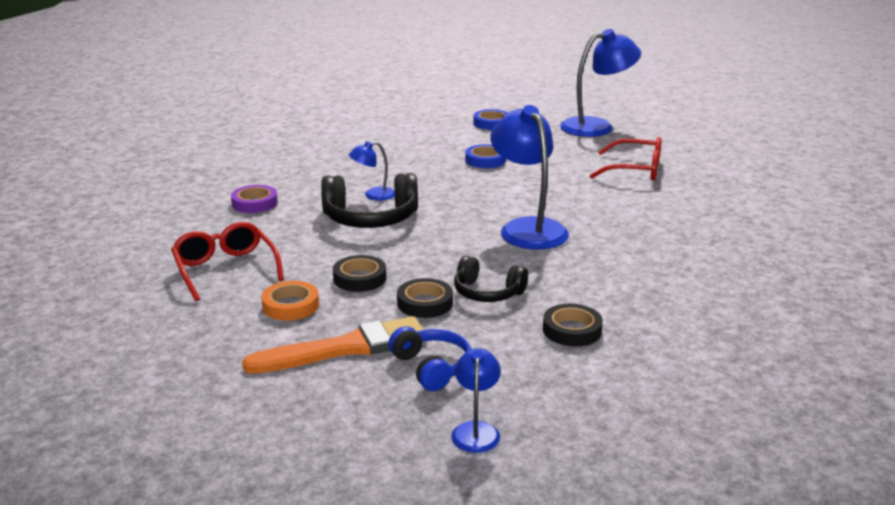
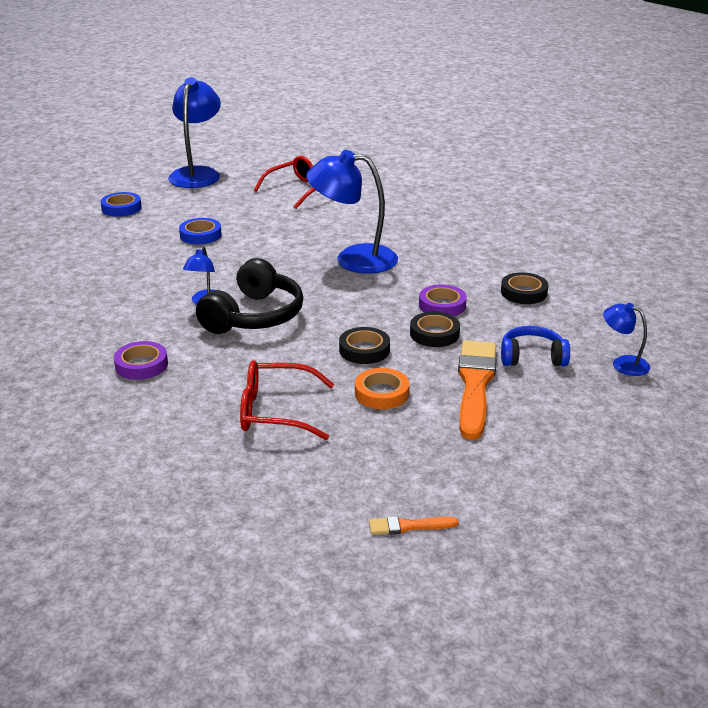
camera: 60 degrees left, 5 degrees up
(85, 372) = (408, 526): none -> orange brush
(487, 293) = (442, 305): black headphones -> purple tape

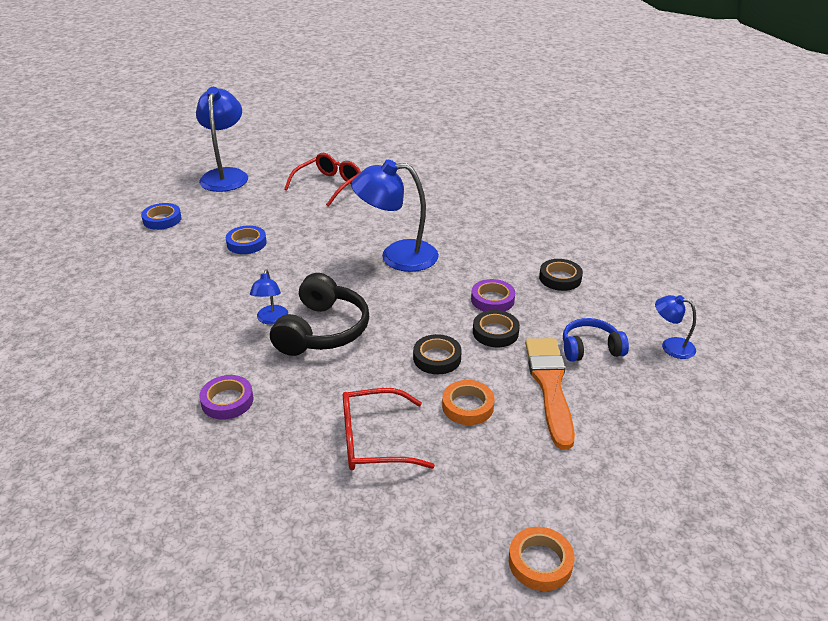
camera: 10 degrees left, 5 degrees up
(408, 526) = (540, 562): orange brush -> orange tape

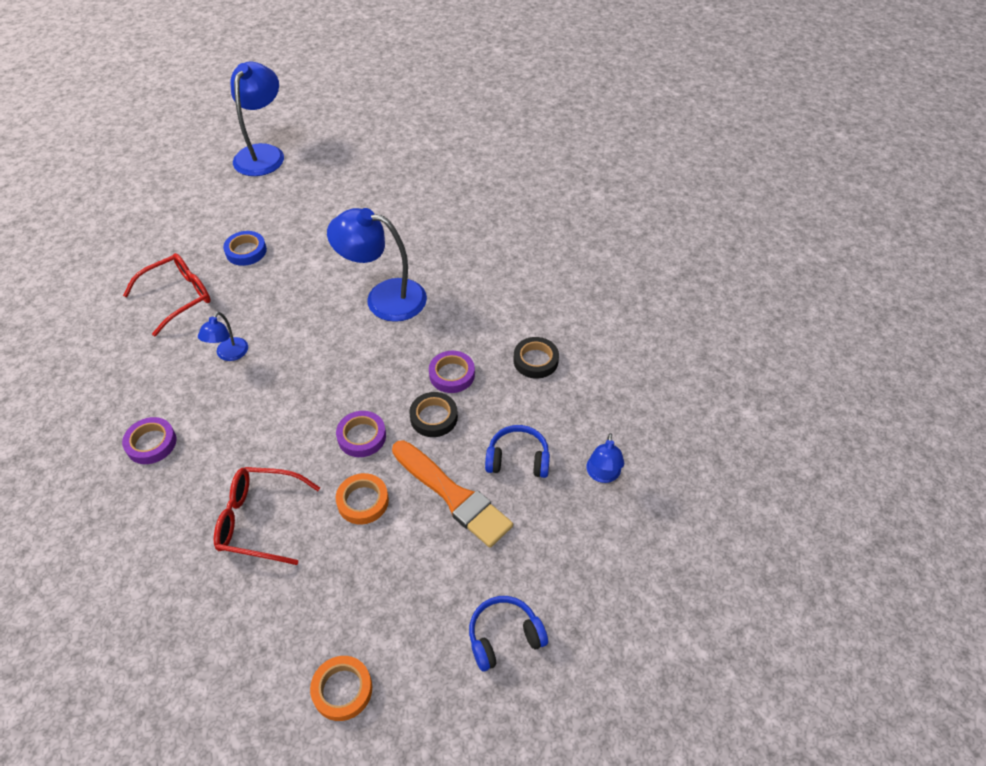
camera: 15 degrees right, 15 degrees up
(162, 219) = (179, 204): blue tape -> none
(322, 330) = (270, 379): black headphones -> none
(329, 185) = (359, 185): red glasses -> red glasses (178, 297)
(437, 358) = (362, 436): black tape -> purple tape
(550, 386) = (453, 495): orange brush -> orange brush turned 120 degrees clockwise
(666, 483) = (504, 637): none -> blue headphones
(671, 346) = (602, 475): blue lamp -> blue lamp turned 120 degrees counterclockwise

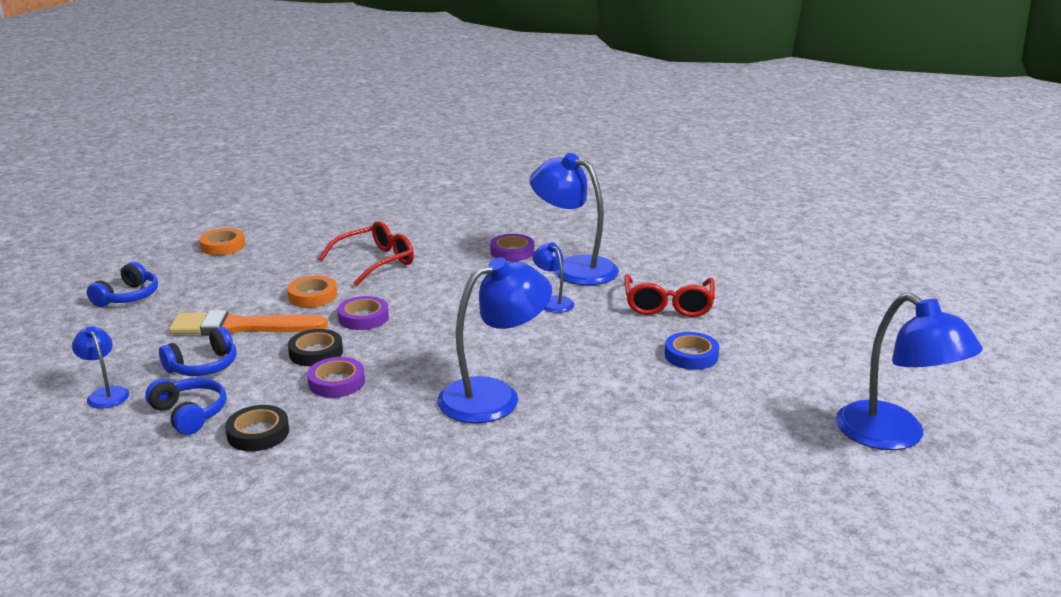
camera: 135 degrees right, 25 degrees down
(153, 383) = (574, 268): none -> blue lamp
(562, 409) = (189, 414): none -> blue headphones

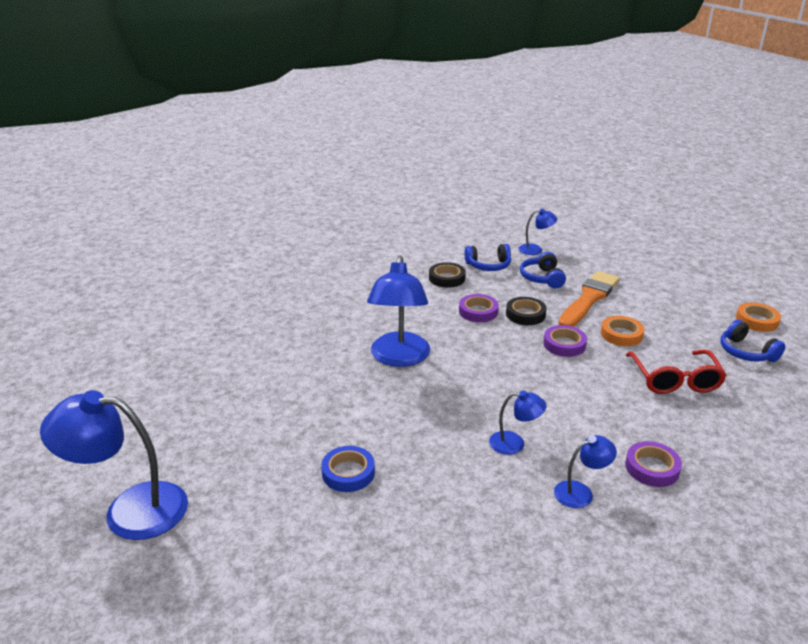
camera: 125 degrees right, 5 degrees up
(128, 297) = (672, 272): blue headphones -> blue headphones (746, 352)
(574, 268) = (580, 492): blue lamp -> blue lamp, size x0.50
(668, 305) = (444, 513): red glasses -> none

